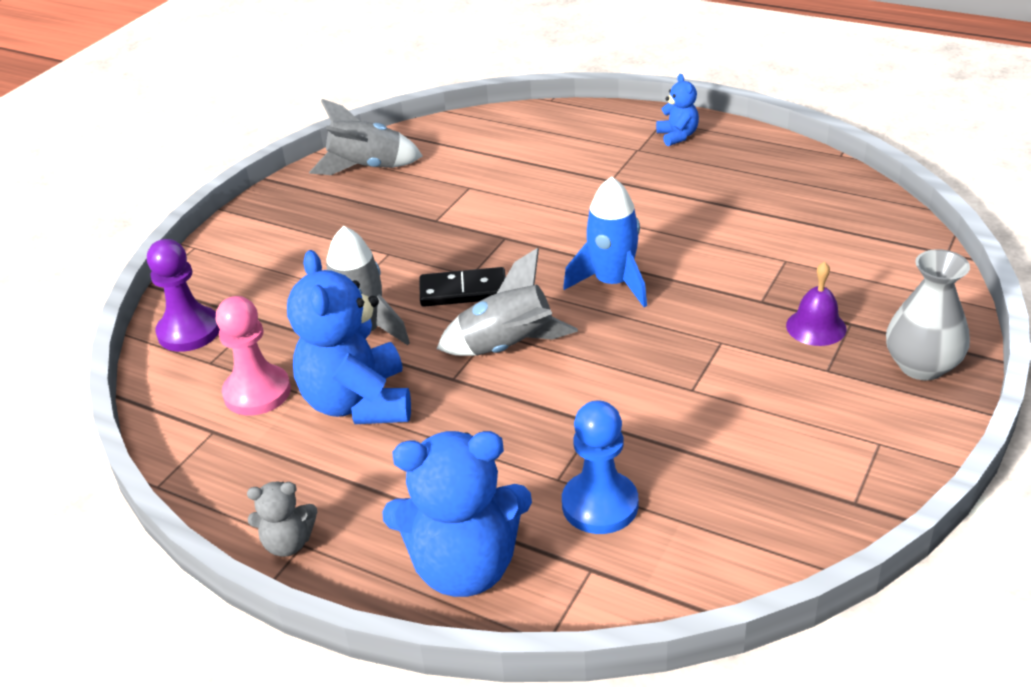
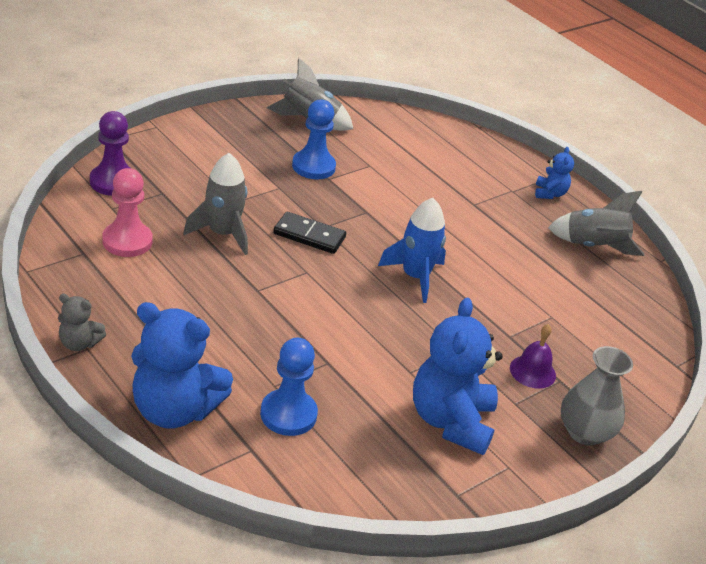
camera: 15 degrees right, 0 degrees up
(358, 403) = (185, 277): blue teddy bear -> blue teddy bear (451, 421)
(409, 214) = (313, 166): none -> blue pawn
(508, 348) = (309, 287): grey rocket -> grey rocket (593, 247)

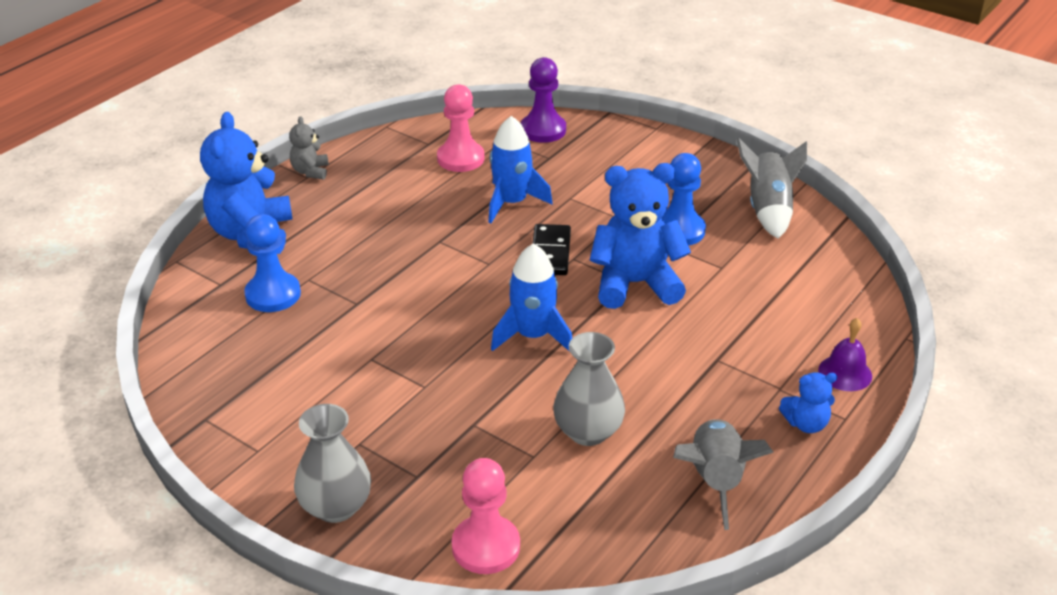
camera: 80 degrees right, 0 degrees up
(222, 233) = (512, 203): grey rocket -> blue rocket
(451, 421) = (308, 398): blue teddy bear -> blue teddy bear (635, 284)
(532, 371) = (420, 450): purple bell -> purple bell (845, 373)
(533, 284) = (588, 431): none -> grey vase
(637, 364) = (486, 546): none -> pink pawn

